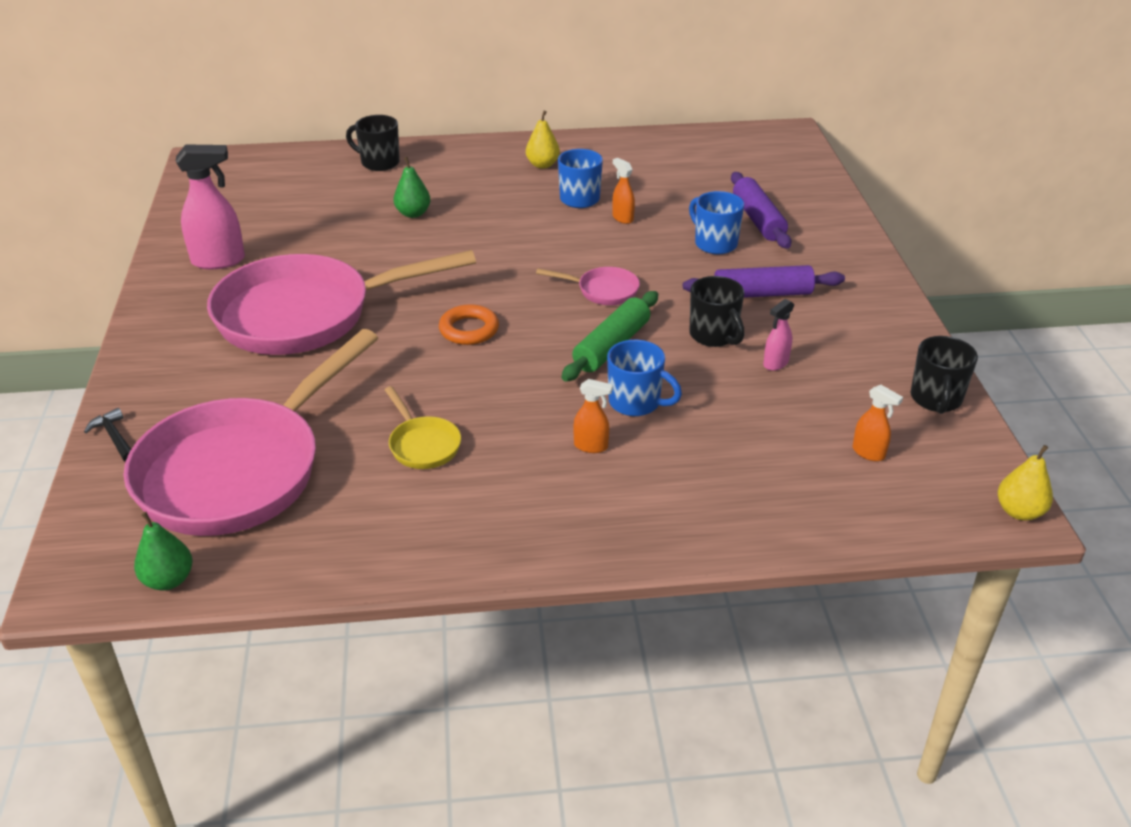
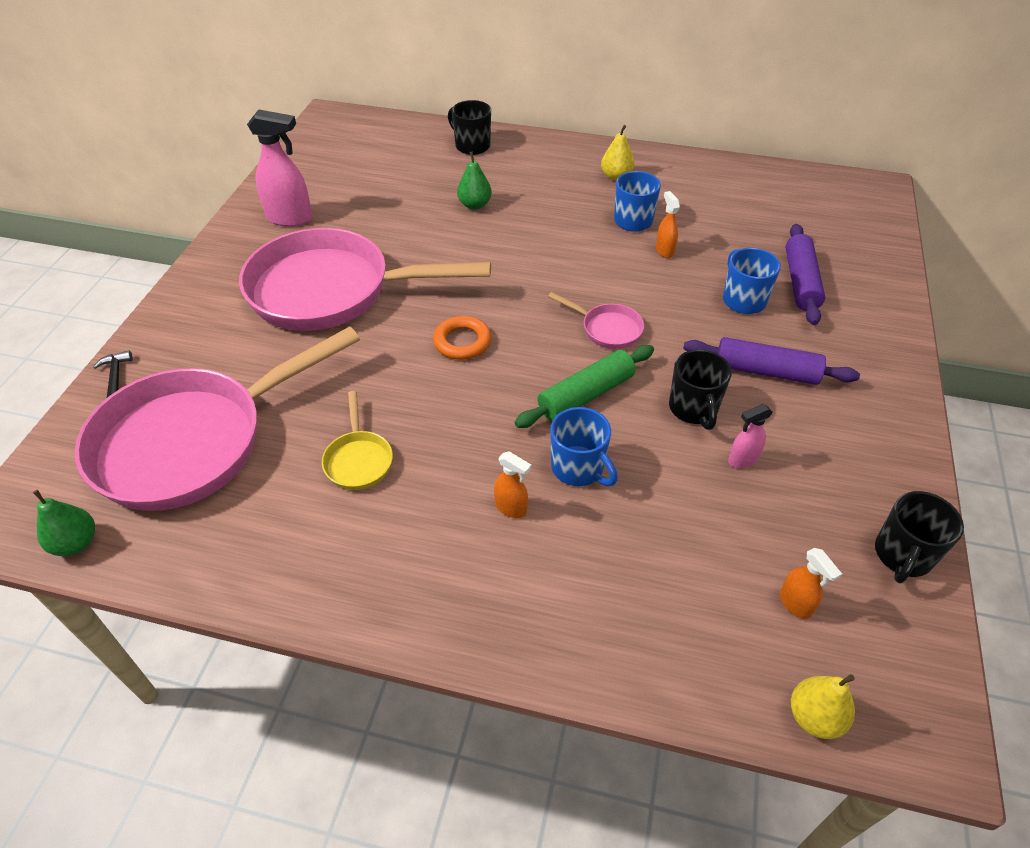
camera: 20 degrees right, 10 degrees up
(1019, 512) = (940, 741): yellow pear -> yellow pear (814, 717)

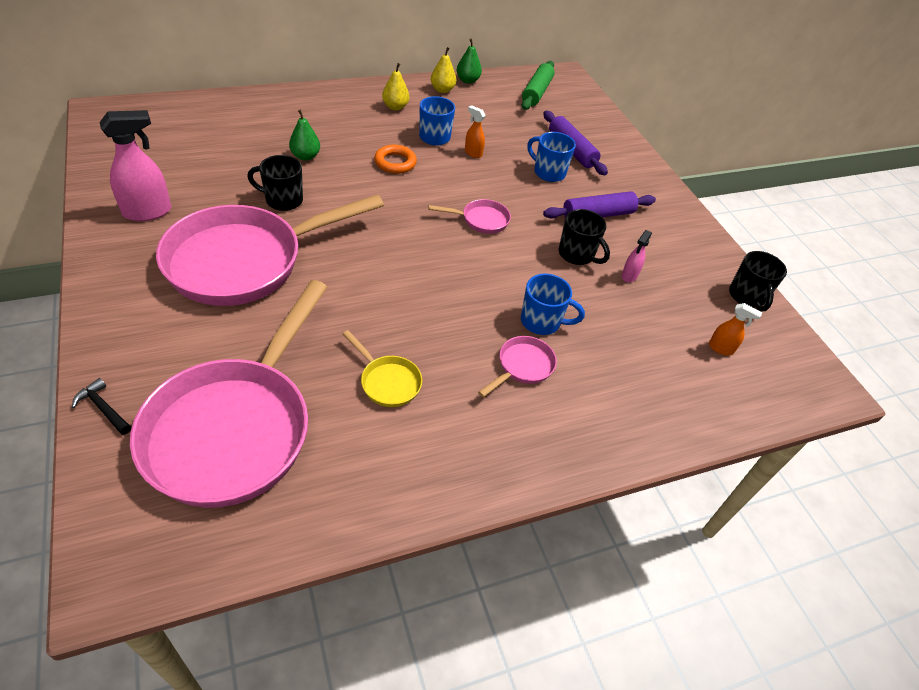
camera: 40 degrees left, 0 degrees up
(76, 543) = (204, 558): green pear -> green pear (467, 81)
(462, 342) = (388, 265): orange ring -> orange ring (395, 163)
(472, 146) = (261, 109): black mug -> black mug (283, 200)
(511, 508) = (522, 367): orange spray bottle -> pink pan
(586, 395) = (505, 271): green rolling pin -> green rolling pin (536, 92)
(814, 717) = (777, 406): yellow pear -> yellow pear (442, 90)

